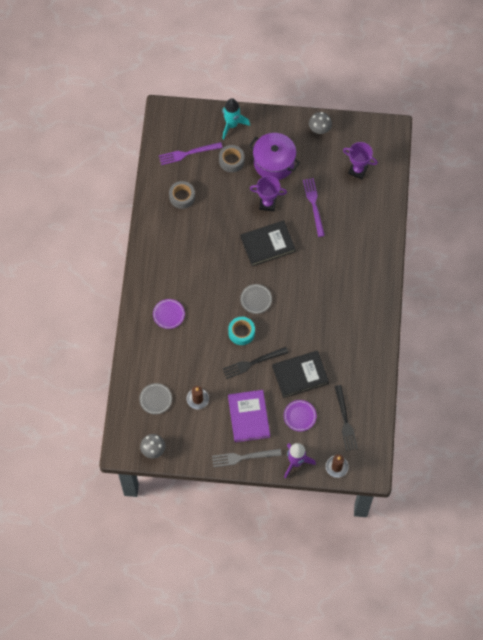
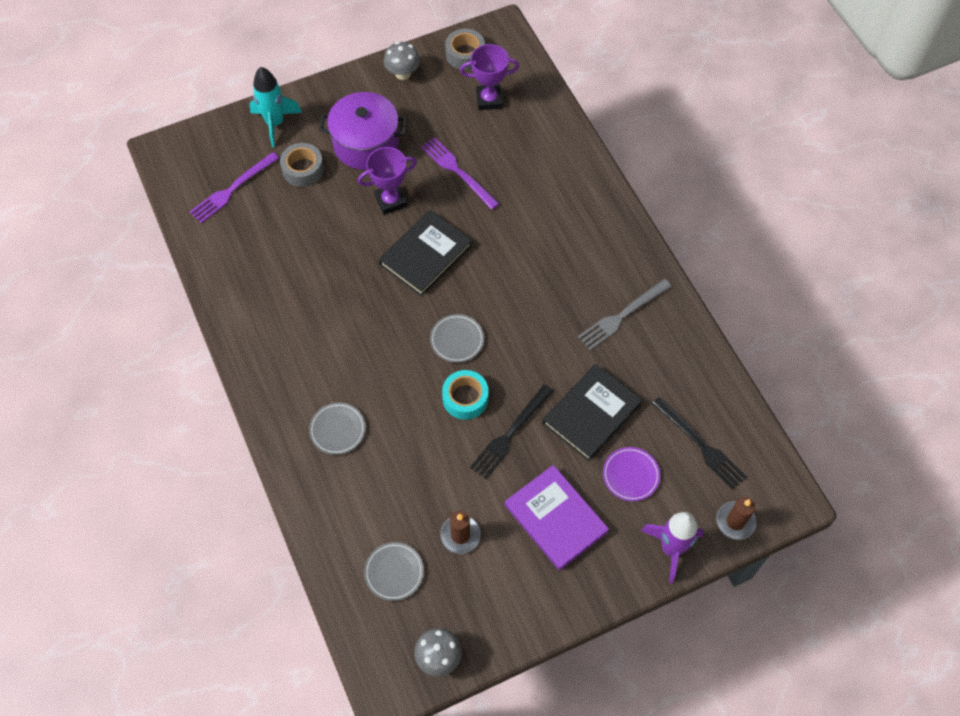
camera: 30 degrees left, 5 degrees down
(168, 314) = (337, 430): purple plate -> grey plate
(182, 197) = (258, 252): grey tape -> grey tape (465, 54)
(244, 457) = (588, 586): grey fork -> grey fork (622, 315)

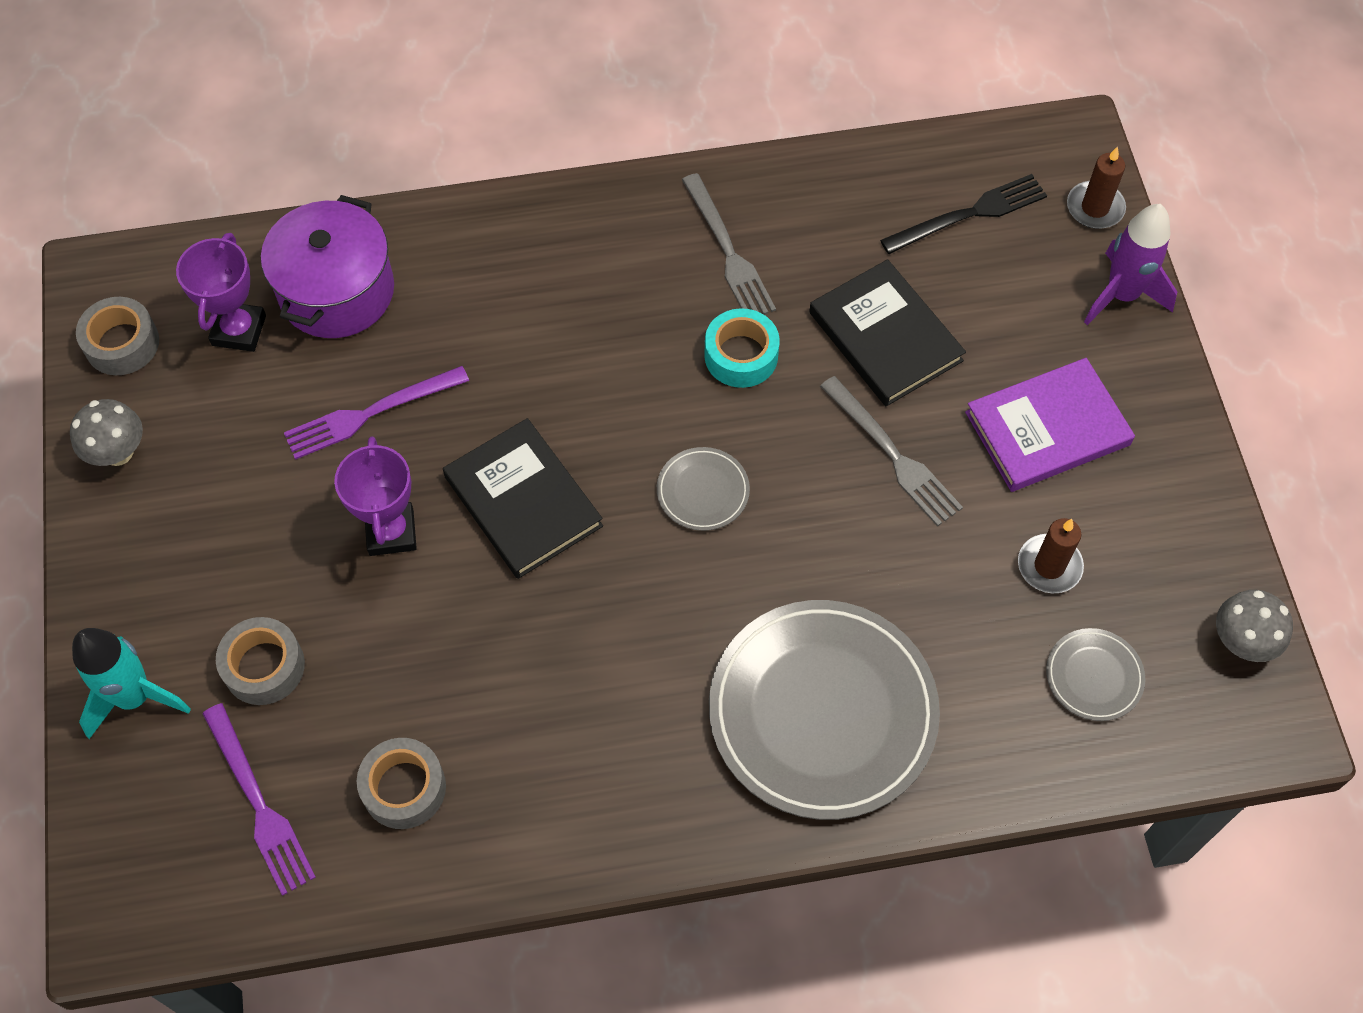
camera: 75 degrees left, 0 degrees up
(253, 246) = (404, 788): none -> grey tape
(337, 430) = (822, 712): grey plate -> grey plate, size x2.31
(366, 144) = (251, 547): purple pot -> purple pot (337, 291)
(465, 398) = (814, 504): turquoise tape -> turquoise tape (741, 355)
(510, 433) = (892, 454): black fork -> grey fork
(630, 475) = (997, 313): purple plate -> none

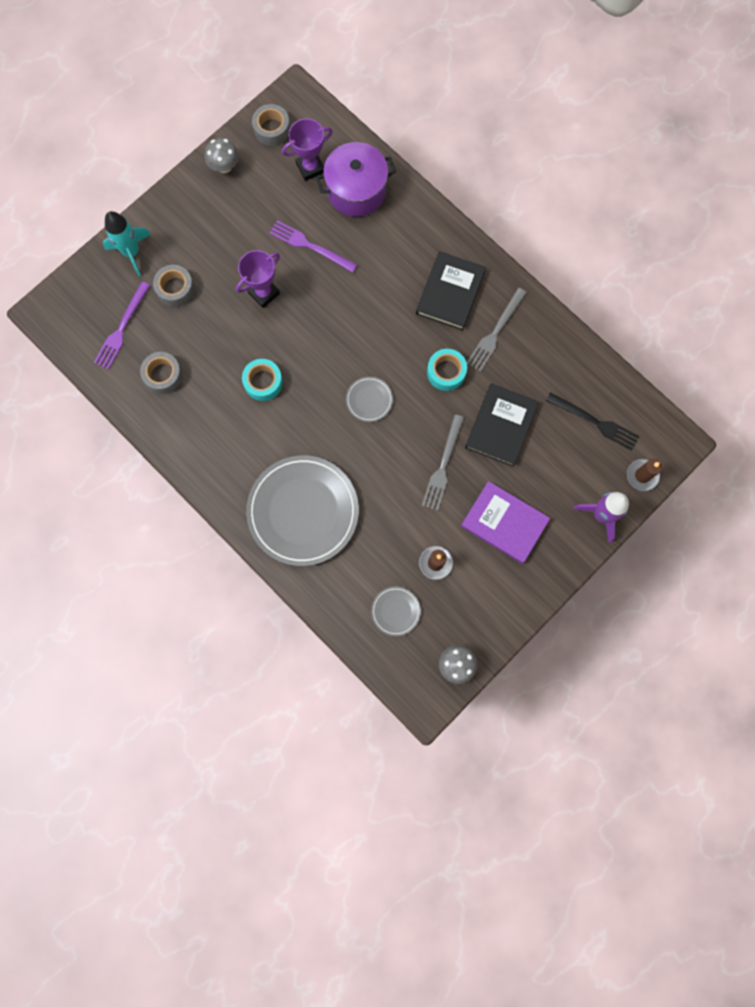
camera: 55 degrees right, 15 degrees up
(523, 501) = (313, 333): black book -> black book (450, 292)
(547, 631) = (263, 382): none -> turquoise tape

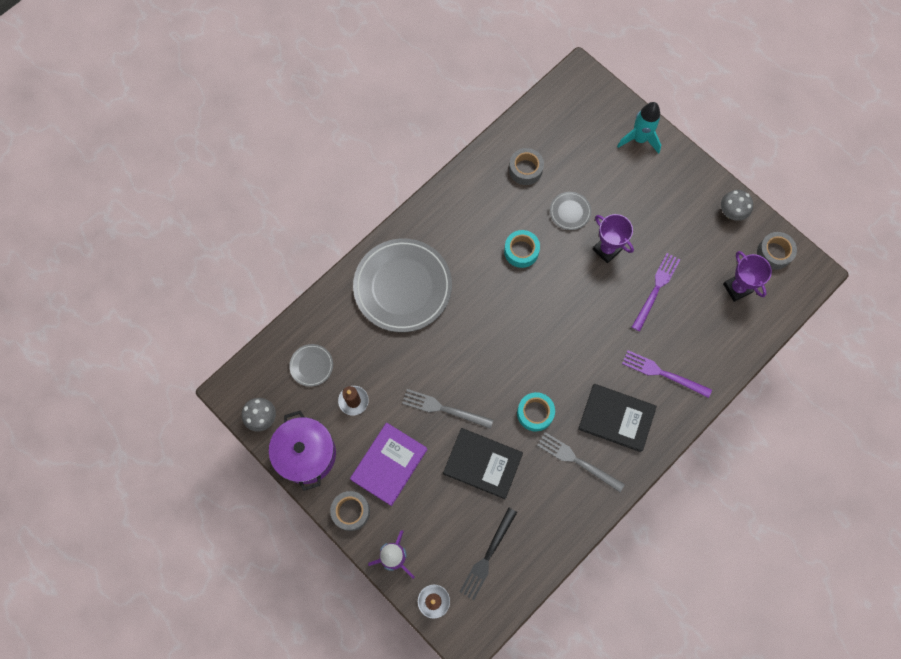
camera: 90 degrees right, 5 degrees down
(122, 328) = (568, 135): purple fork -> purple fork (663, 373)
(175, 289) = (607, 176): grey tape -> grey tape (351, 511)
(356, 190) = (717, 330): purple pot -> purple pot (306, 454)
(369, 400) = (506, 343): grey plate -> grey plate (570, 212)

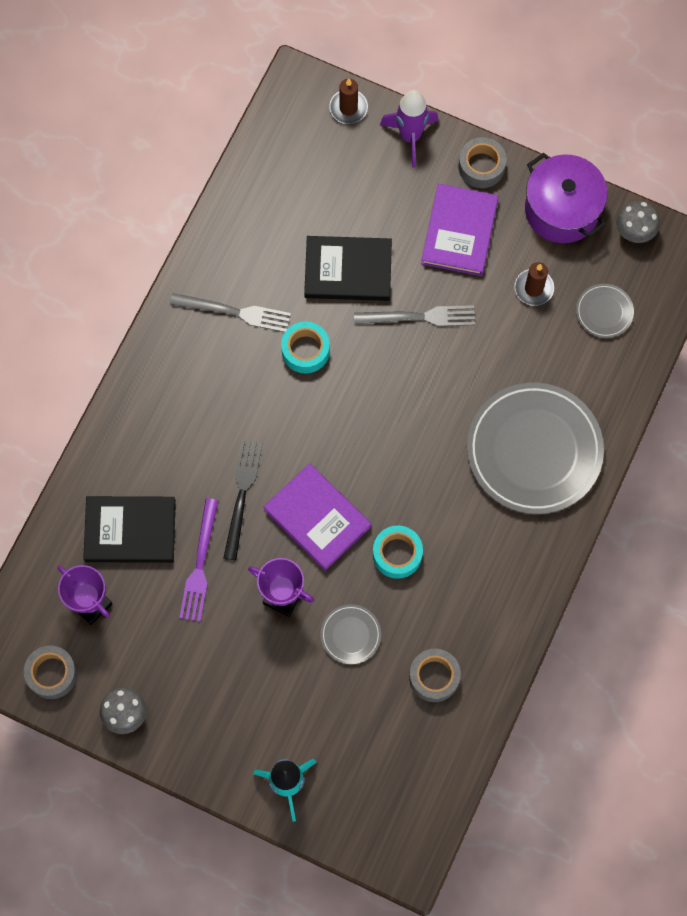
camera: 160 degrees right, 0 degrees up
(488, 556) = (305, 173): black fork -> black fork (242, 495)
(566, 292) = (317, 518): none -> purple book
(616, 418) = (202, 379): black book -> black book (130, 531)
(663, 373) = (159, 455): purple fork -> none

